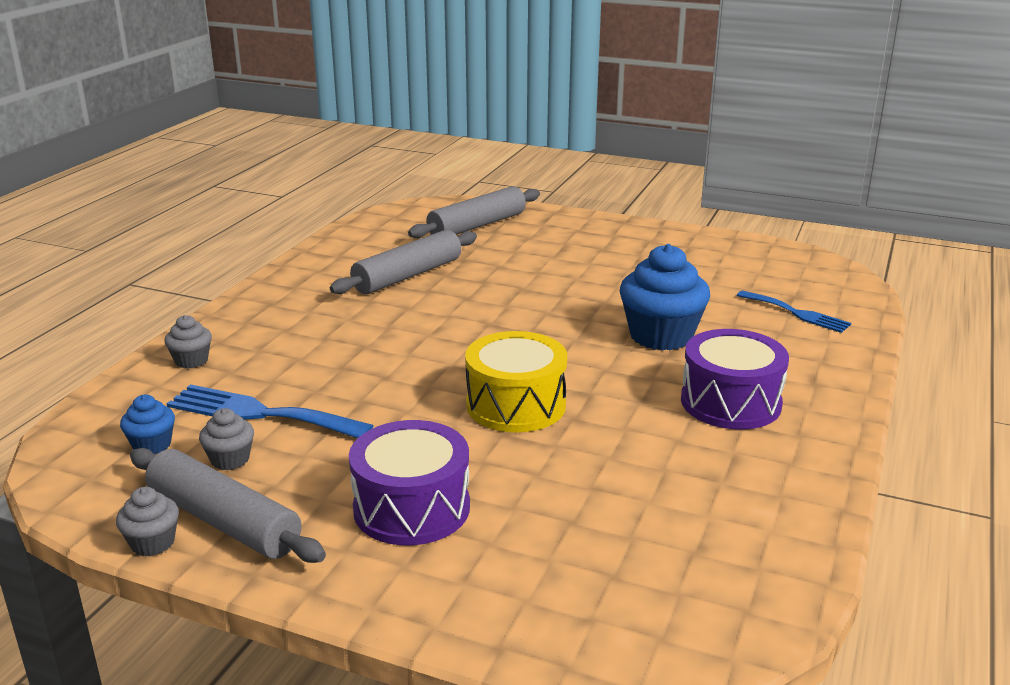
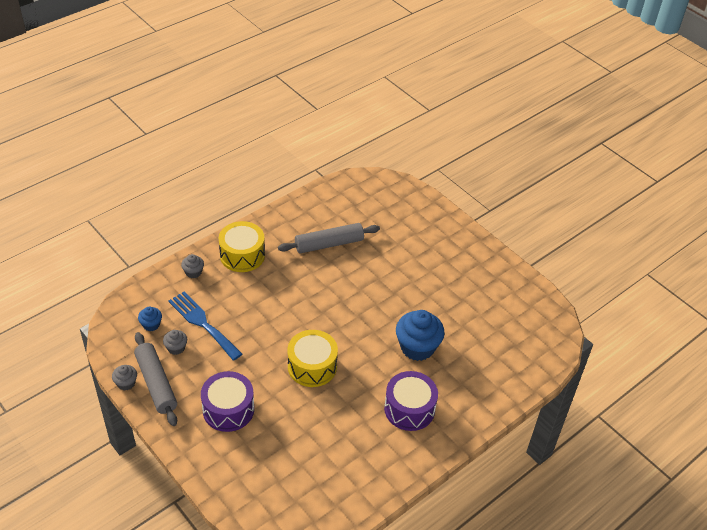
camera: 25 degrees right, 20 degrees up
(269, 320) = (242, 255): none -> yellow drum
(477, 226) = (395, 211): grey rolling pin -> none
(797, 313) = (503, 360): blue fork -> none

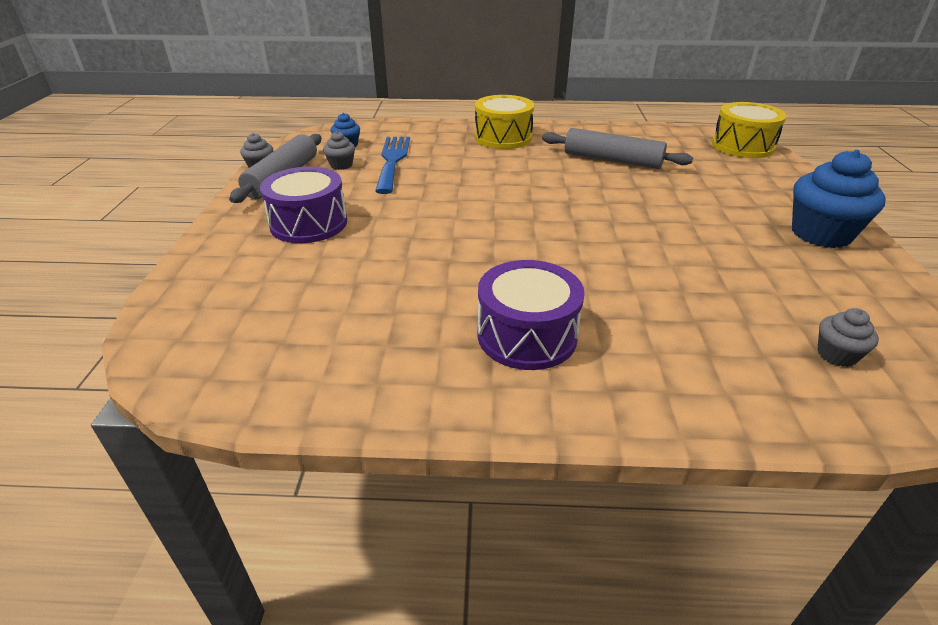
camera: 45 degrees right, 10 degrees down
(193, 272) = (439, 131): grey cupcake -> grey cupcake (836, 355)
(312, 366) = (453, 234): yellow drum -> yellow drum (742, 146)
(417, 347) = (624, 280): blue cupcake -> blue cupcake (821, 234)

